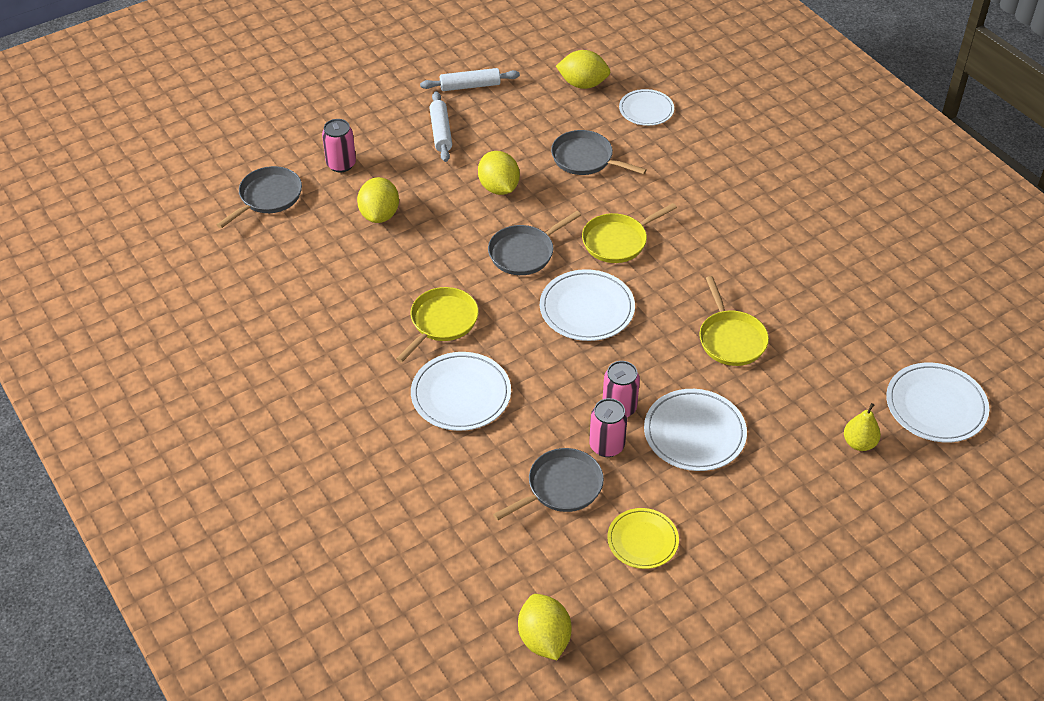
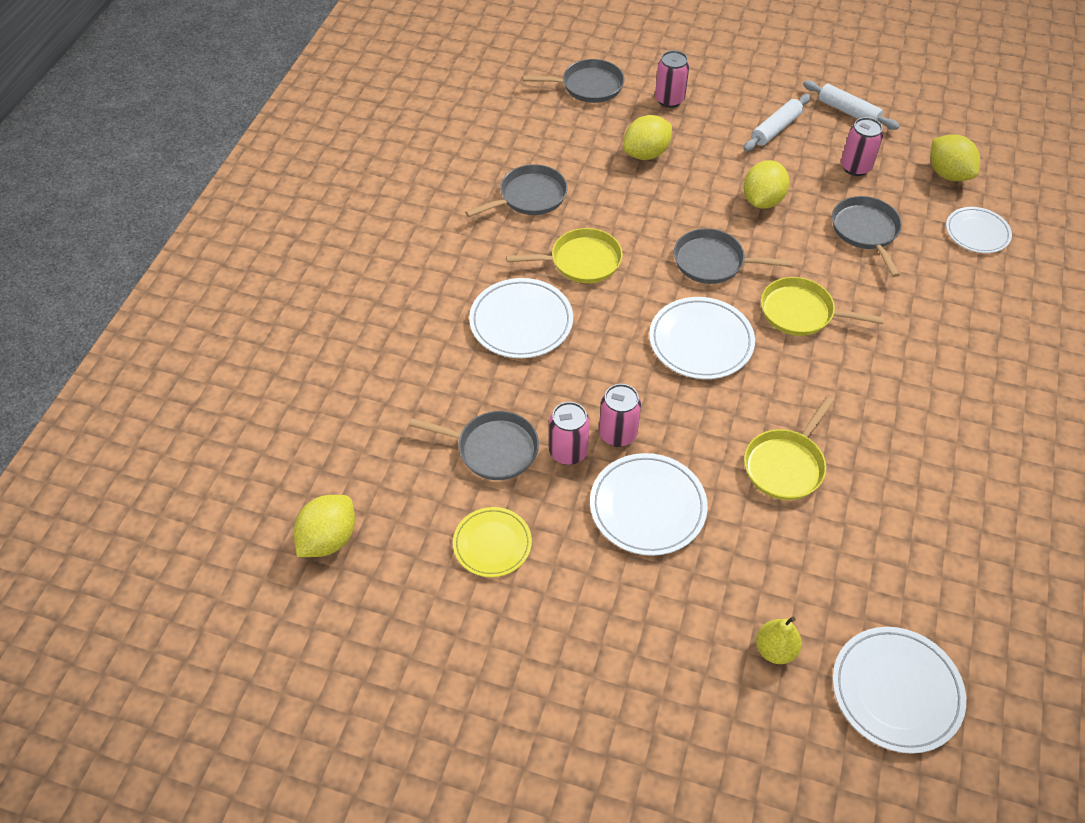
camera: 50 degrees right, 5 degrees up
(342, 308) = (529, 197): none -> grey pan
(524, 121) = (855, 167): none -> pink can

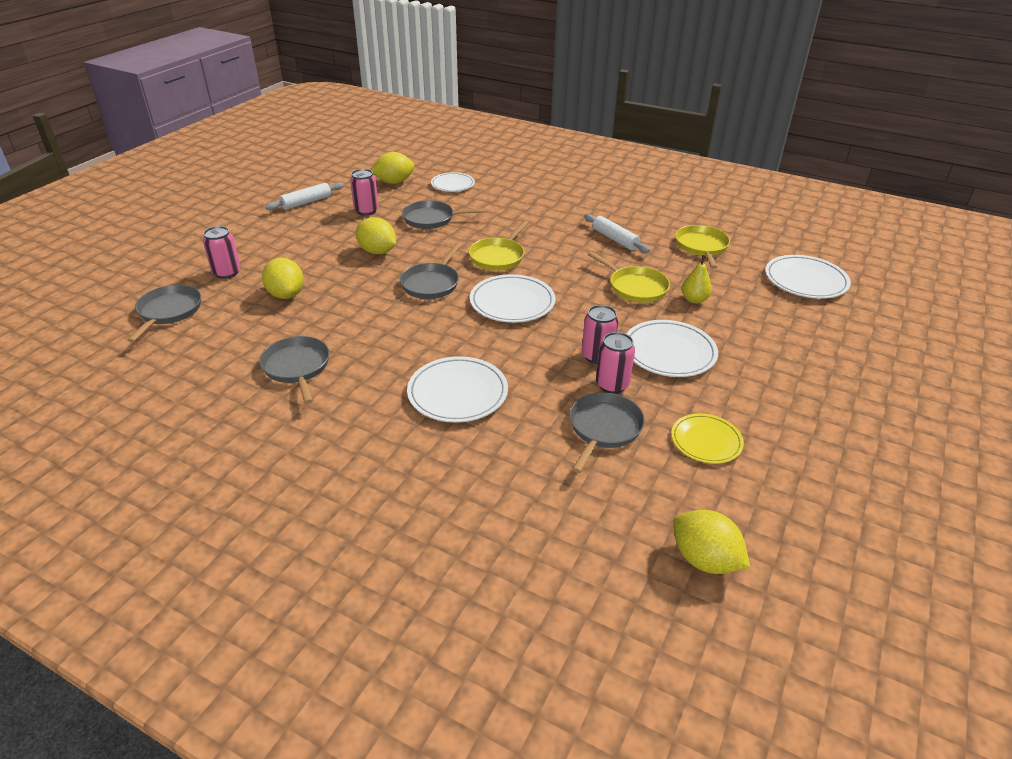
camera: 80 degrees left, 15 degrees down
(581, 261) = (398, 348): yellow pan -> yellow pan (701, 247)
(775, 649) = (785, 317): yellow pear -> yellow pear (694, 300)
(776, 129) = (302, 232): white rolling pin -> white rolling pin (614, 239)

